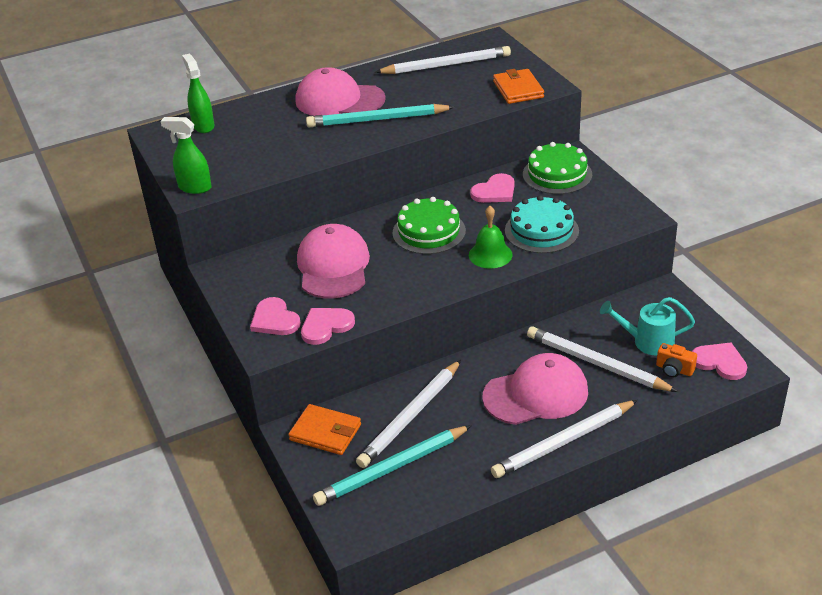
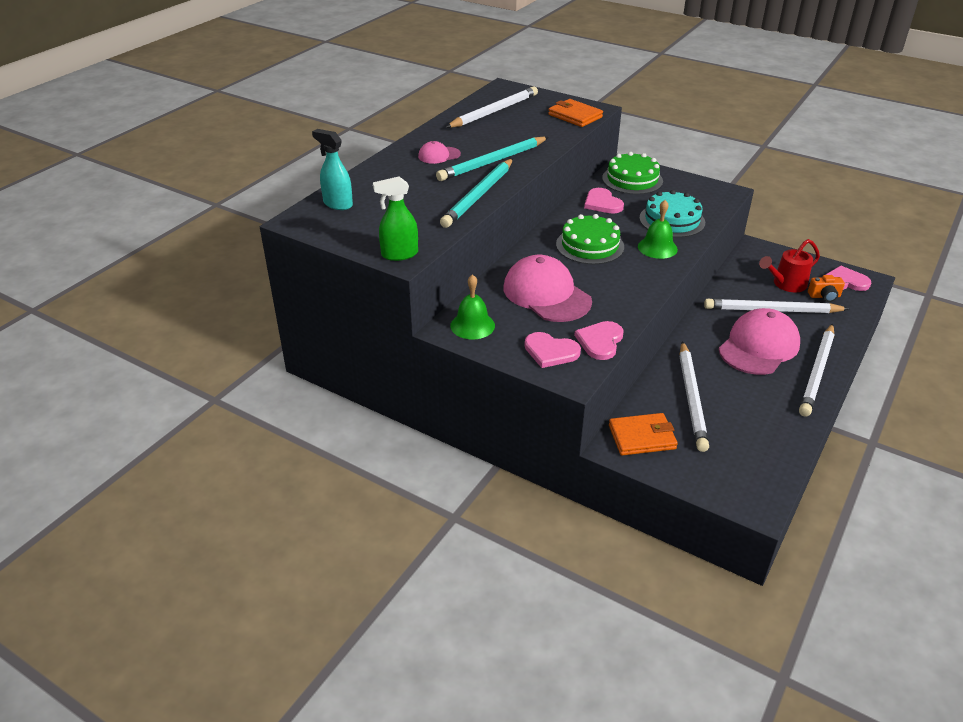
camera: 35 degrees left, 0 degrees up
(203, 126) = (337, 204): green spray bottle -> turquoise spray bottle
(241, 273) = (472, 325): none -> green bell
(339, 100) = (439, 155): pink cap -> pink cap, size x0.49
(392, 468) = (725, 442): turquoise pencil -> turquoise pencil (478, 195)
(495, 191) = (602, 203): pink heart -> pink heart turned 135 degrees clockwise
(647, 342) = (786, 284): turquoise watering can -> red watering can

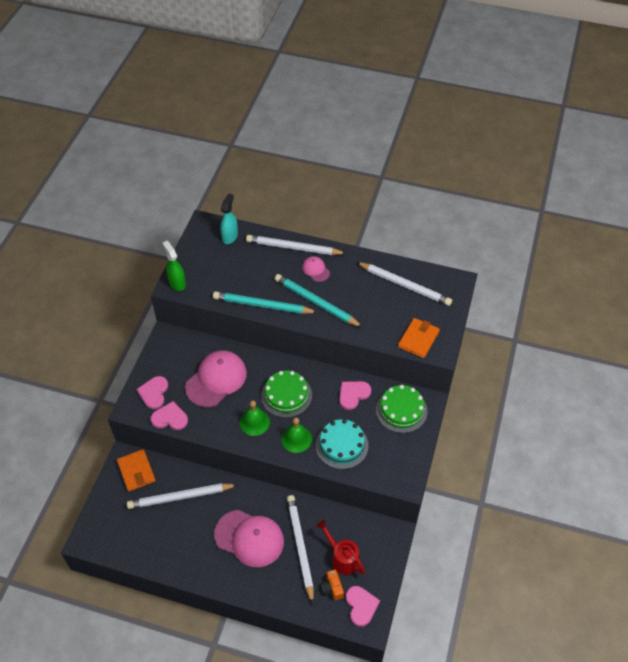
camera: 75 degrees right, 15 degrees up
(472, 325) = (172, 347): green bell -> green bell (254, 422)
(817, 372) = (227, 579): white pencil -> white pencil (293, 248)

